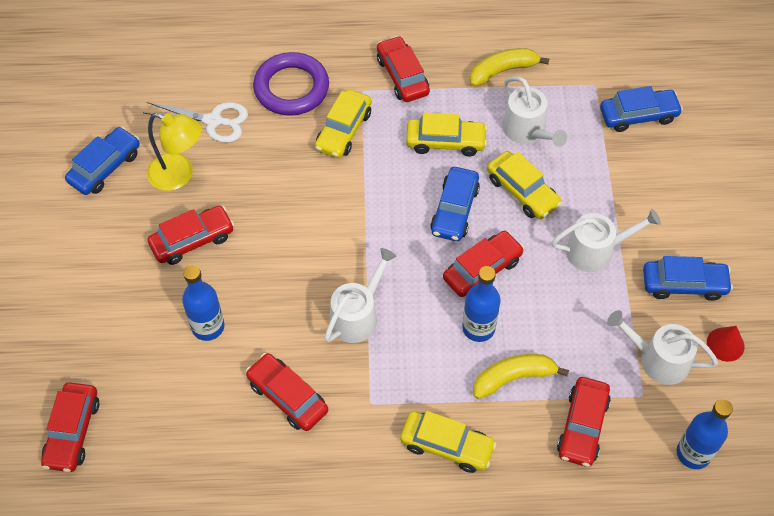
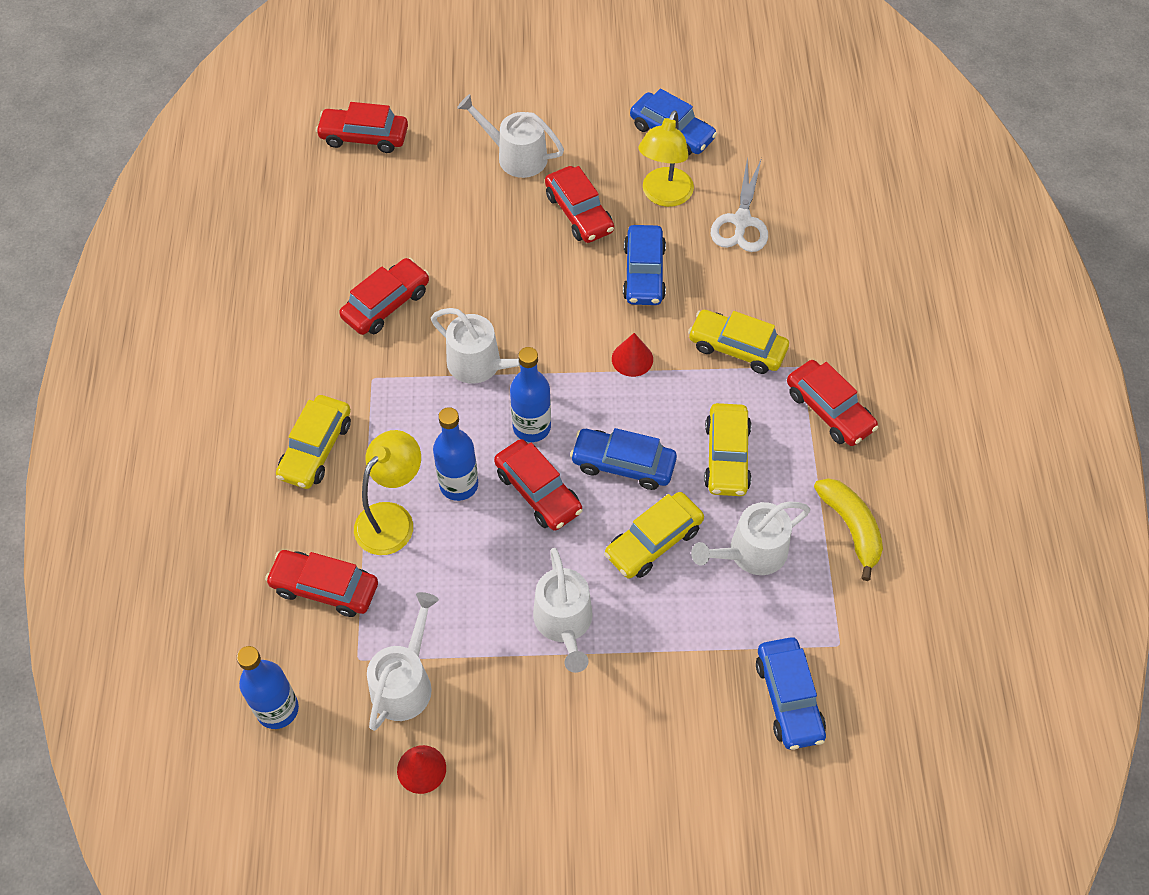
camera: 90 degrees right, 0 degrees up
(117, 292) = (516, 156): none -> white watering can
(208, 327) = (472, 233): blue bottle -> blue bottle (531, 427)
(291, 88) = (797, 294): purple ring -> none
(353, 202) = (632, 359): none -> red cone
(402, 76) = (829, 410): red car -> red car turned 75 degrees clockwise
(513, 378) = (392, 519): yellow banana -> yellow lamp
(684, 284) = (512, 727): blue car -> blue car (644, 273)

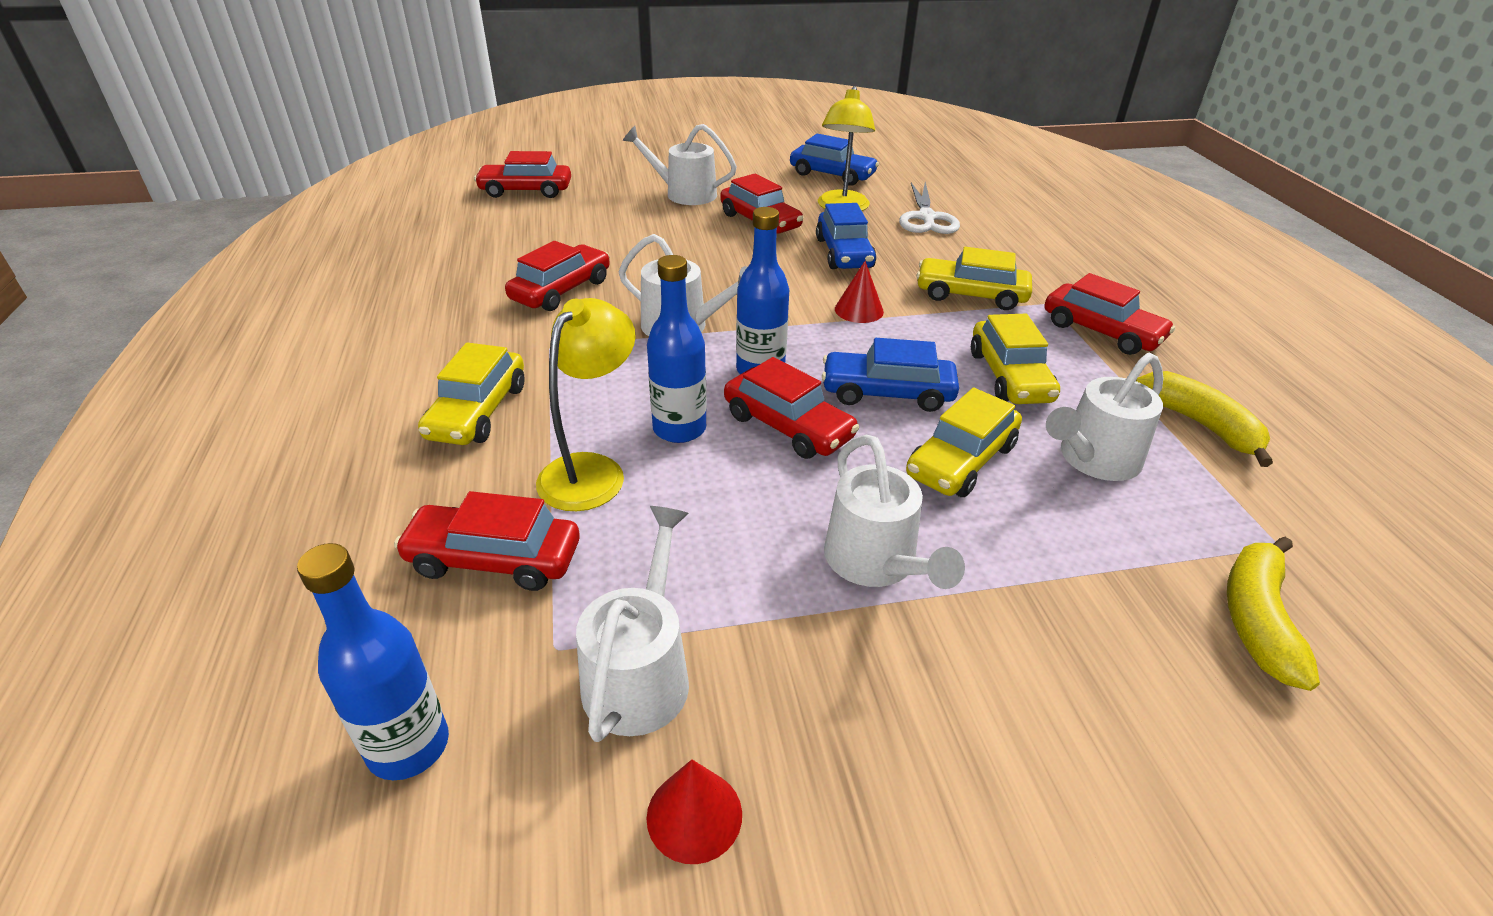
camera: 10 degrees left, 20 degrees down
(788, 698) = (1257, 619): blue car -> yellow banana

